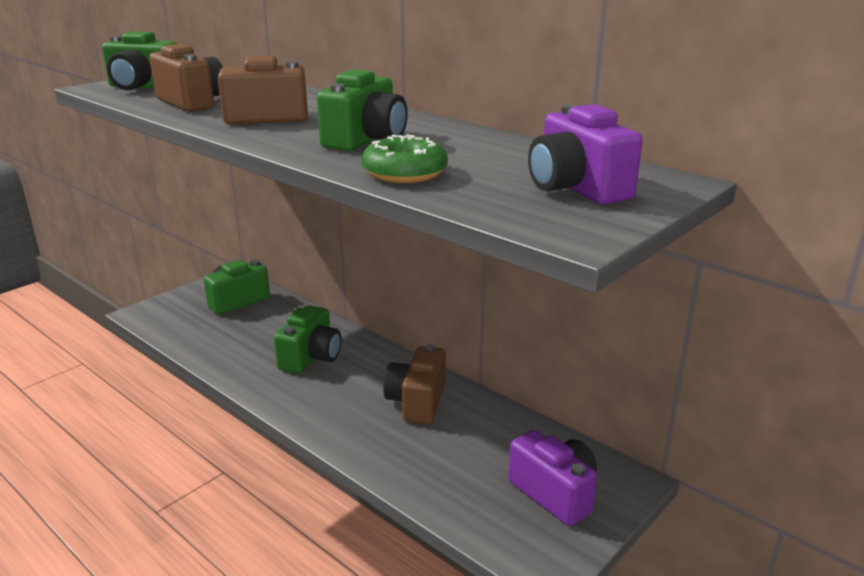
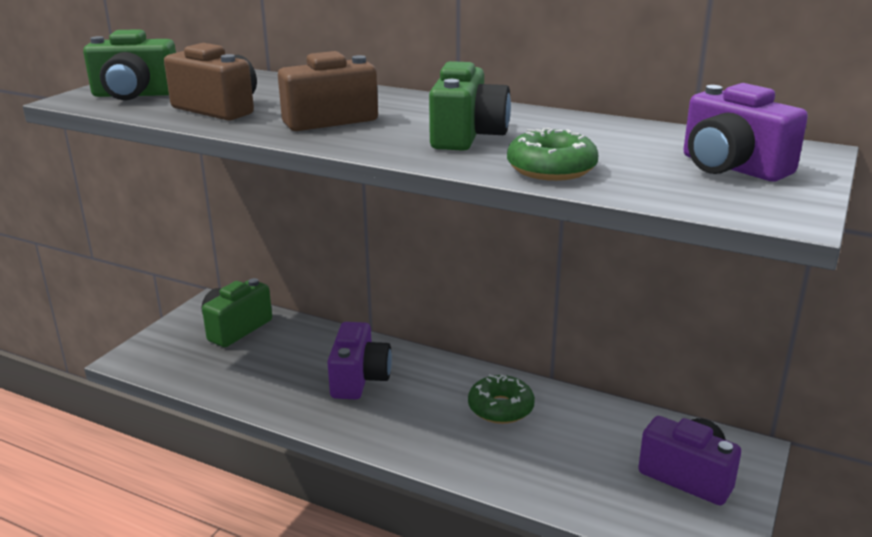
camera: 15 degrees left, 0 degrees up
(311, 357) = (359, 379): green camera -> purple camera
(417, 402) = (500, 408): brown camera -> green donut

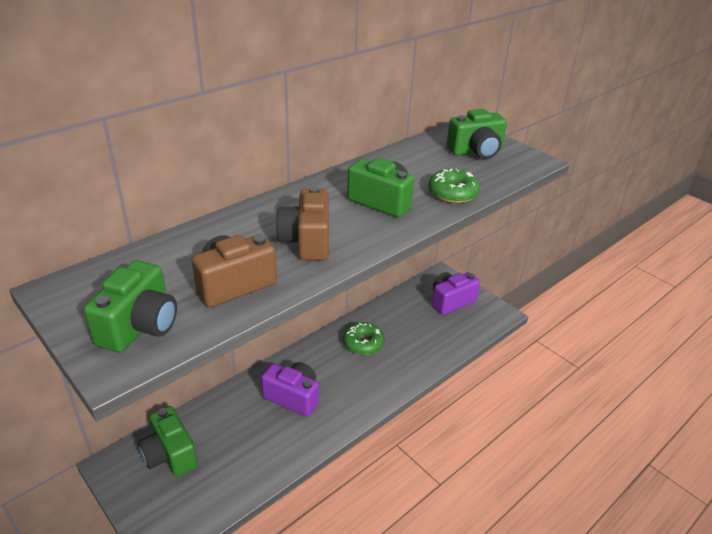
camera: 70 degrees left, 10 degrees up
(731, 168) = (476, 151): purple camera -> green camera

